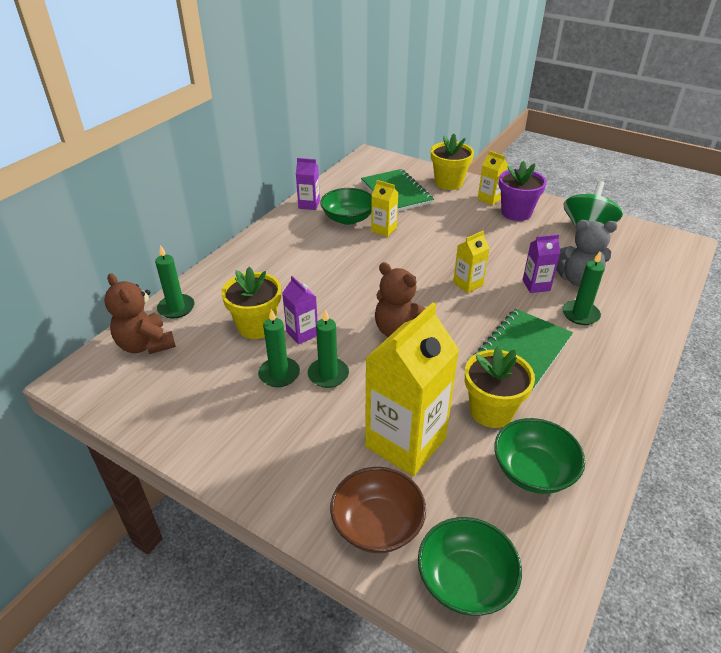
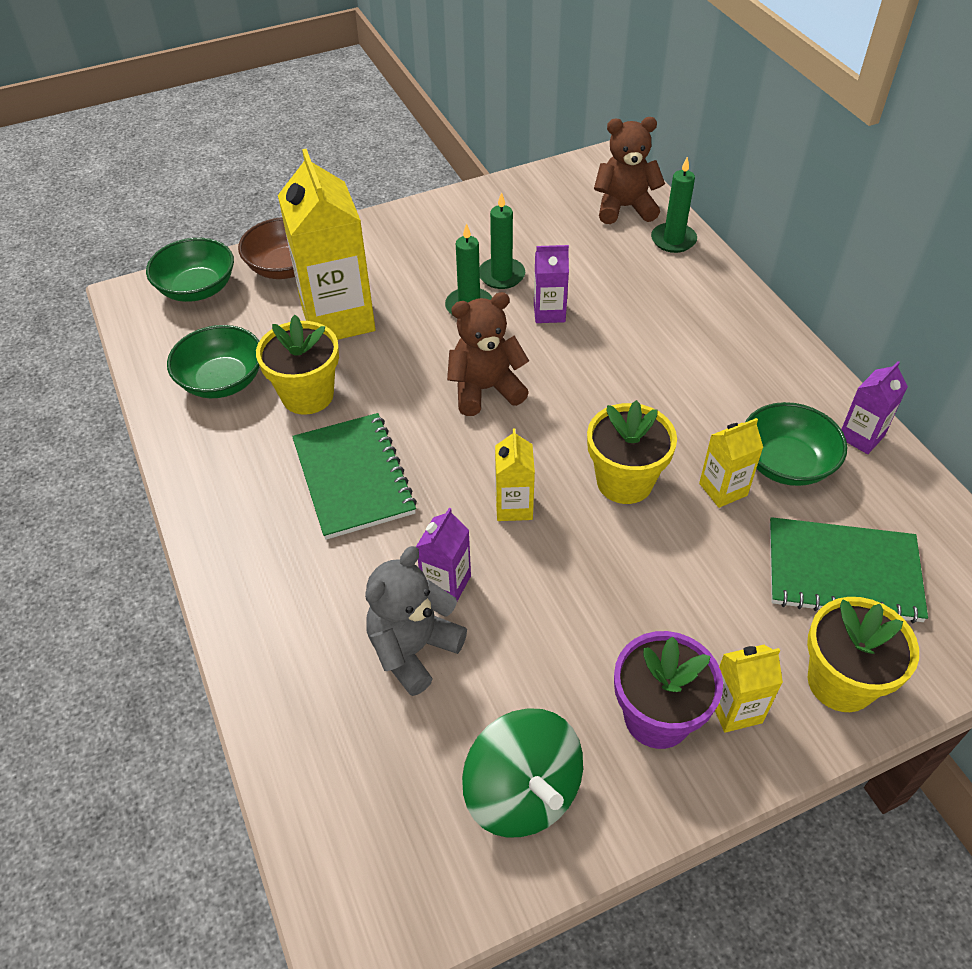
camera: 125 degrees right, 10 degrees up
(256, 326) = (591, 285): yellow flower pot -> yellow flower pot (624, 481)
(580, 314) = (349, 587): green candle -> none

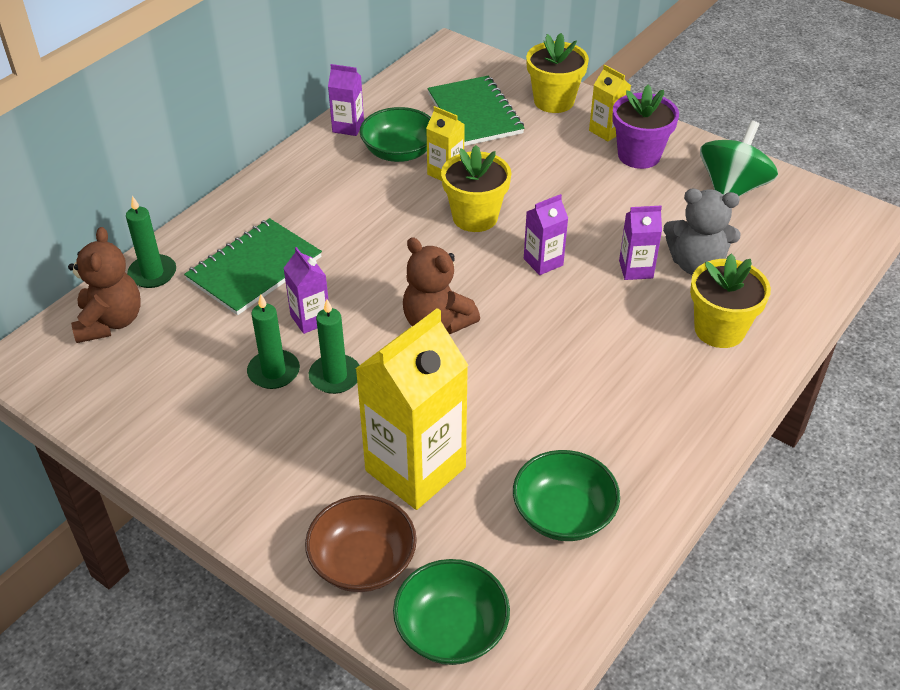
camera: 120 degrees left, 5 degrees down
(307, 395) = (531, 437): yellow flower pot -> yellow flower pot (719, 330)
(353, 477) = (592, 360): green notebook -> green notebook (254, 269)
(514, 506) = (543, 262): yellow carton -> purple carton
(624, 208) = (110, 322): brown teddy bear -> brown teddy bear turned 150 degrees counterclockwise

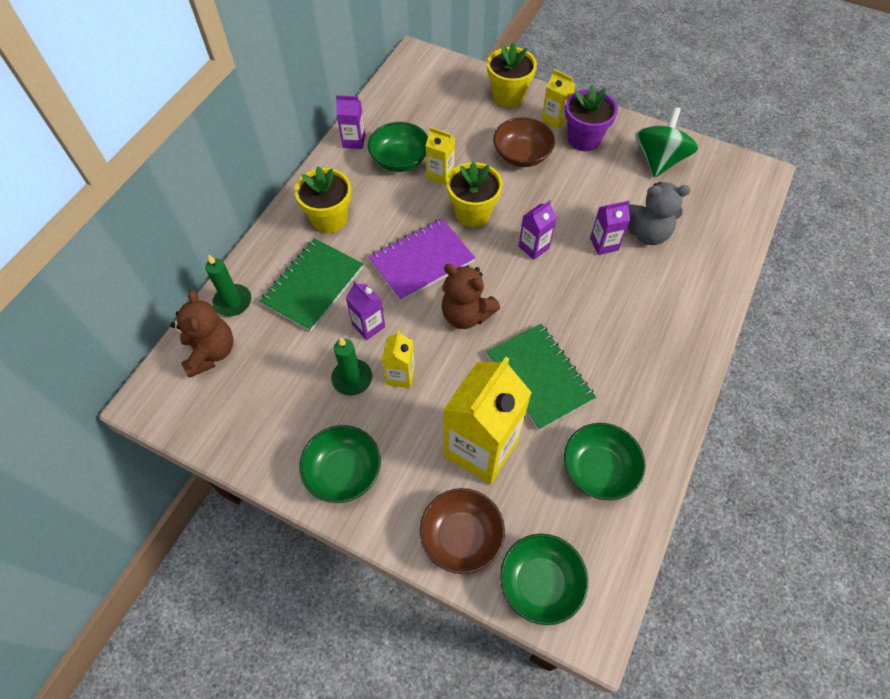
camera: 10 degrees left, 15 degrees up
(234, 469) = (343, 472): none -> green bowl
(335, 376) = (400, 375): green candle -> yellow carton
(396, 259) = (422, 261): none -> purple notebook
(474, 114) = (450, 116): green notebook -> green notebook (539, 377)
(554, 164) = (522, 155): none -> brown bowl
(719, 330) = (676, 289): yellow flower pot -> yellow flower pot (329, 219)

